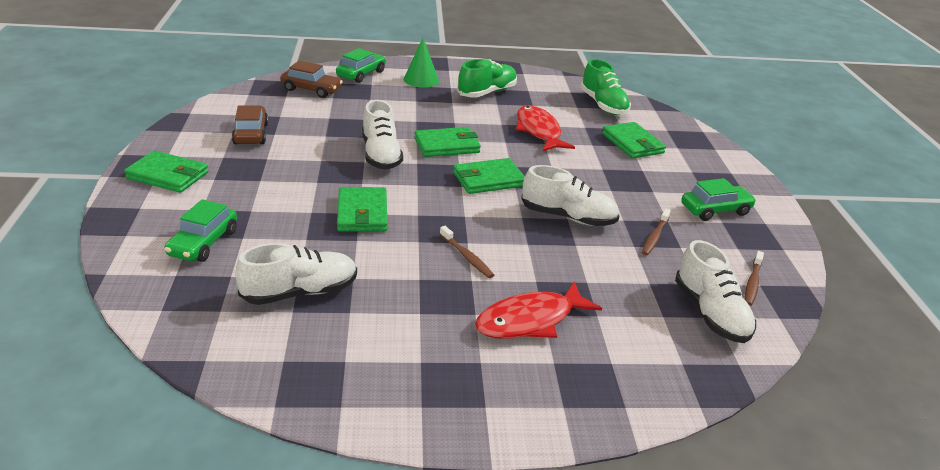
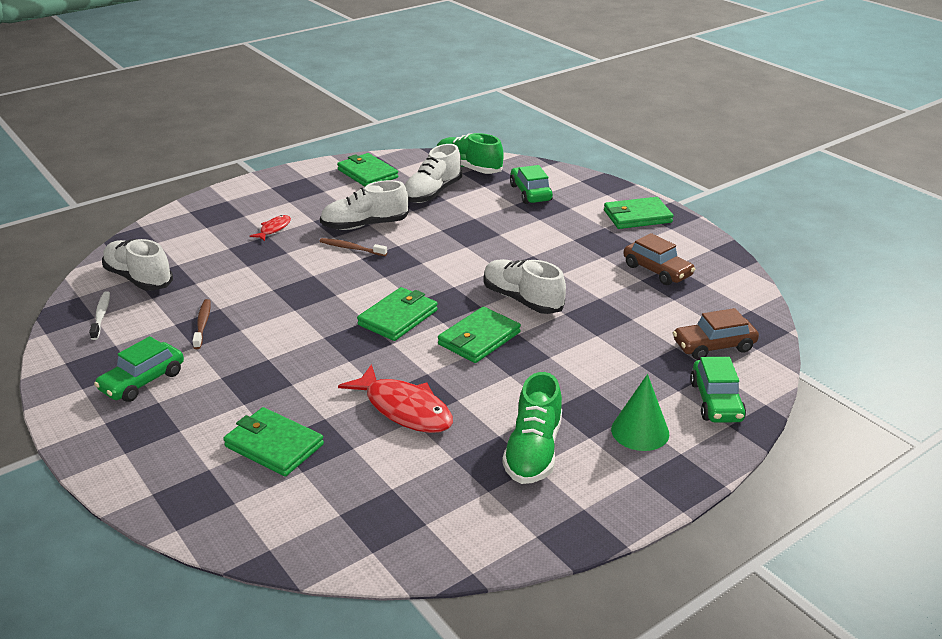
camera: 150 degrees right, 0 degrees up
(362, 213) = (463, 247): green wallet -> green wallet (367, 174)
(530, 320) = (274, 229): red fish -> red fish, size x0.51
(568, 217) = (294, 310): white shoe -> white shoe (364, 225)
(603, 105) = (355, 514): green shoe -> green shoe (468, 168)
(752, 283) = (101, 315): brown toothbrush -> white toothbrush

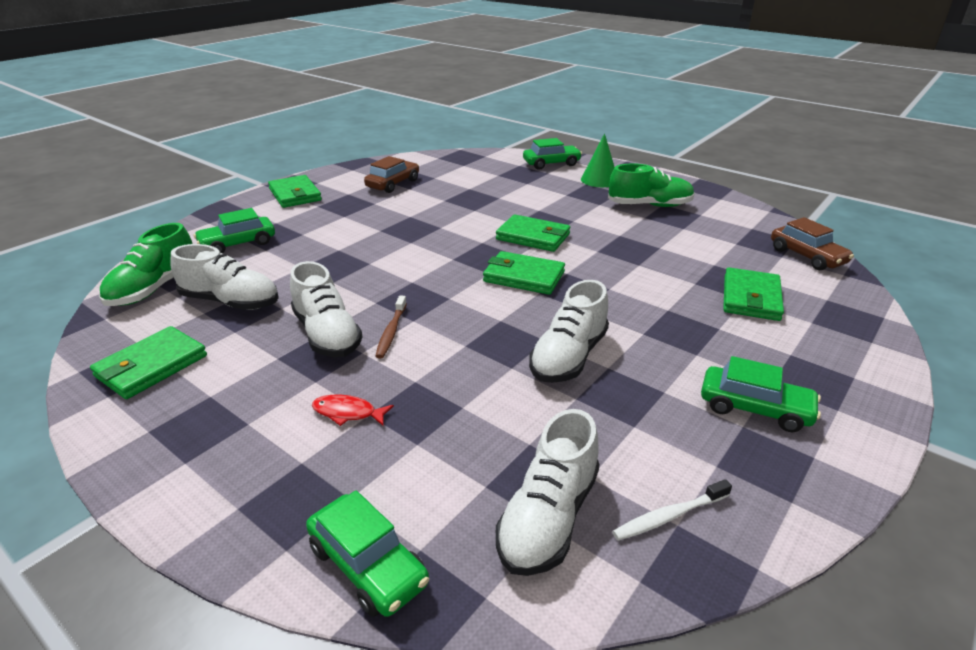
camera: 105 degrees left, 0 degrees up
(161, 229) = (368, 565): none -> green car
(202, 324) = (618, 400): brown toothbrush -> none
(404, 409) = (650, 252): red fish -> none
(522, 299) = (462, 227): white shoe -> white shoe (568, 357)
(713, 346) = (490, 165): brown car -> brown car (807, 256)

